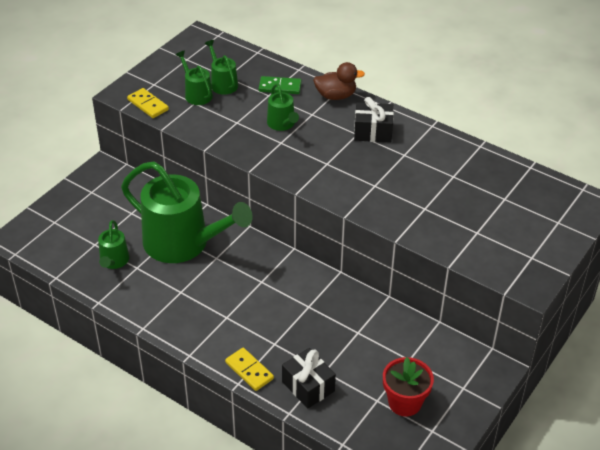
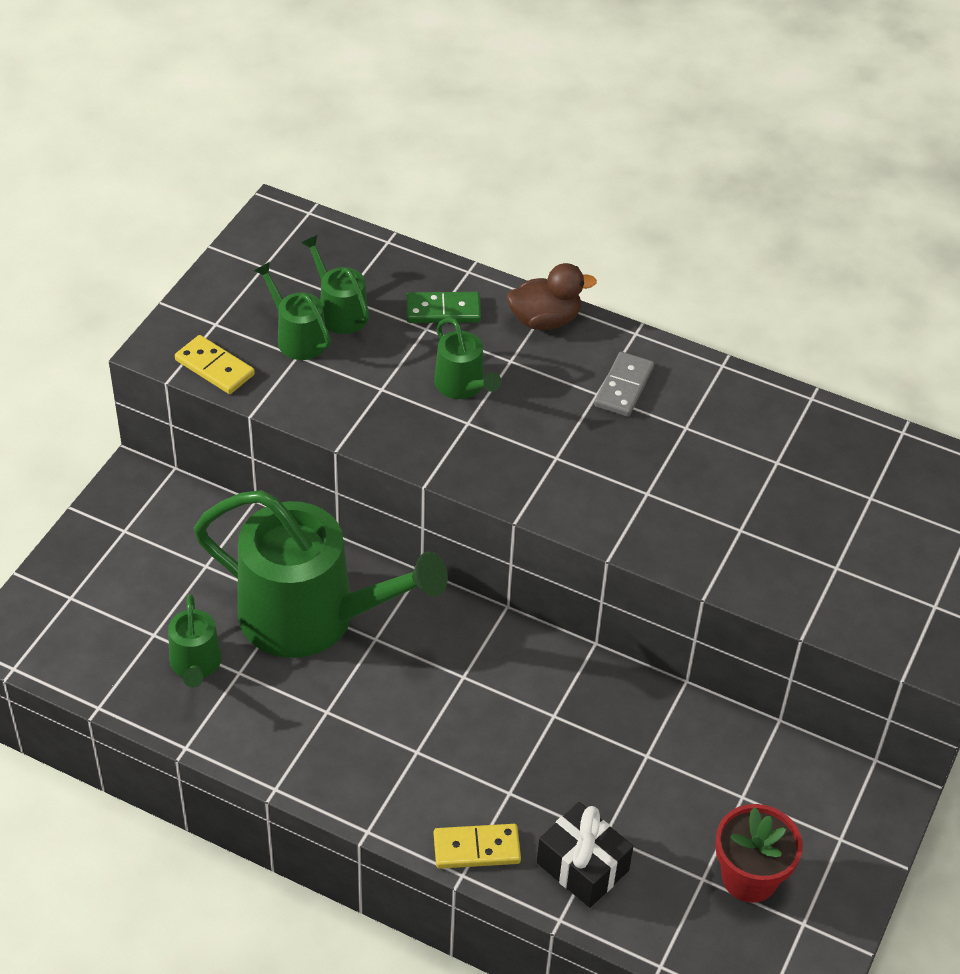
camera: 10 degrees left, 5 degrees up
(249, 370) = (476, 849): yellow domino -> yellow domino turned 45 degrees counterclockwise
(373, 132) = (623, 387): black gift -> grey domino

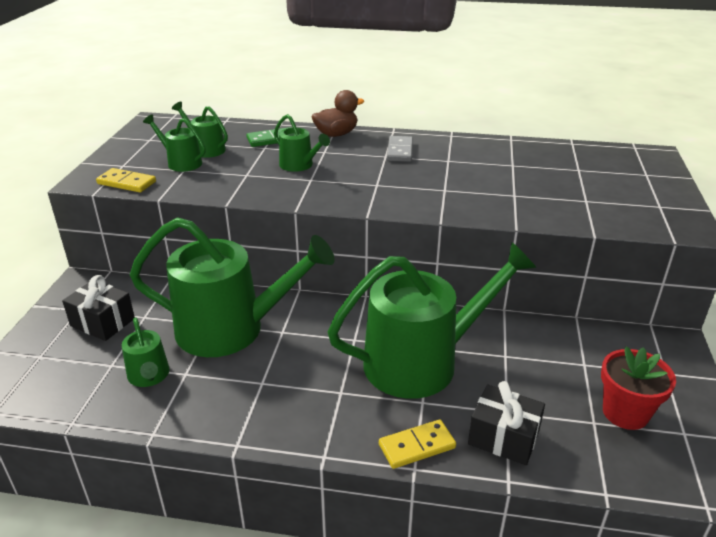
camera: 15 degrees left, 15 degrees down
(152, 561) = (102, 322): none -> black gift
(534, 735) = (421, 362): none -> green watering can

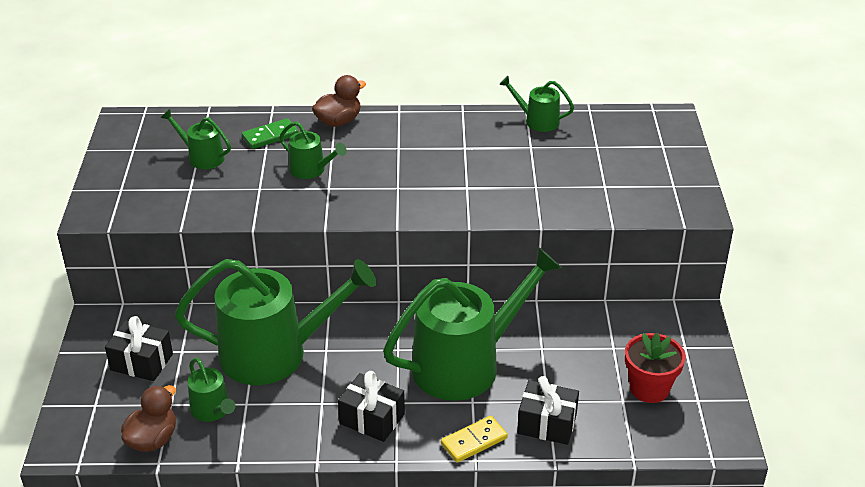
camera: 10 degrees left, 5 degrees up
(77, 398) = (153, 439): none -> brown duck
(126, 183) = (137, 213): yellow domino -> none
(181, 163) = (183, 179): green watering can -> green watering can (537, 121)
(310, 406) = (372, 419): none -> black gift
(399, 151) = (412, 139): grey domino -> none

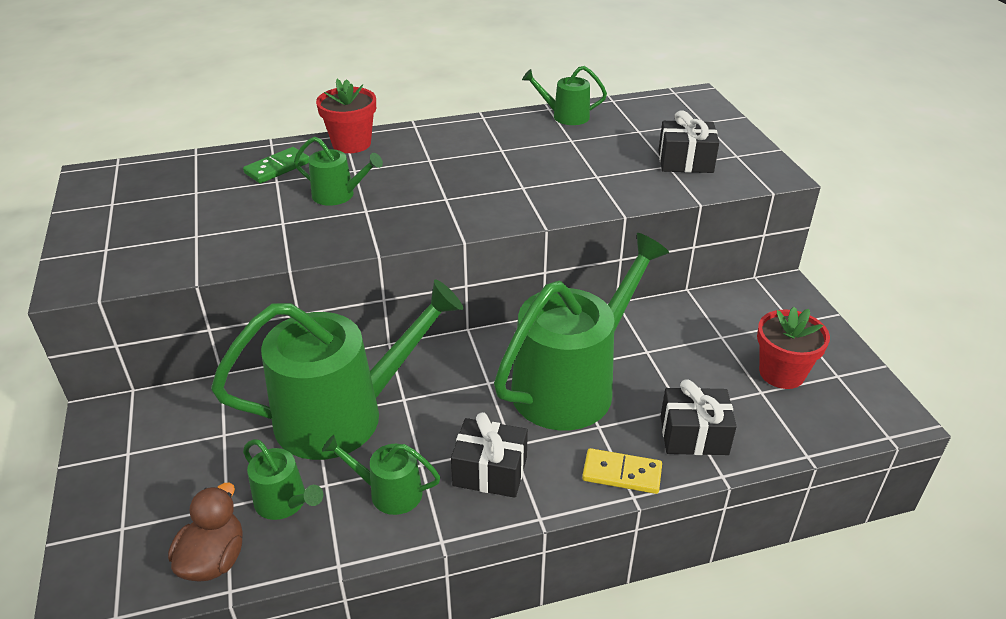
camera: 15 degrees left, 0 degrees up
(141, 362) = (174, 458): black gift -> black gift (685, 161)
(202, 157) = (202, 200): green watering can -> green watering can (389, 492)
(338, 121) = (351, 144): brown duck -> red flower pot
(474, 441) = (621, 474): yellow domino -> yellow domino turned 60 degrees clockwise

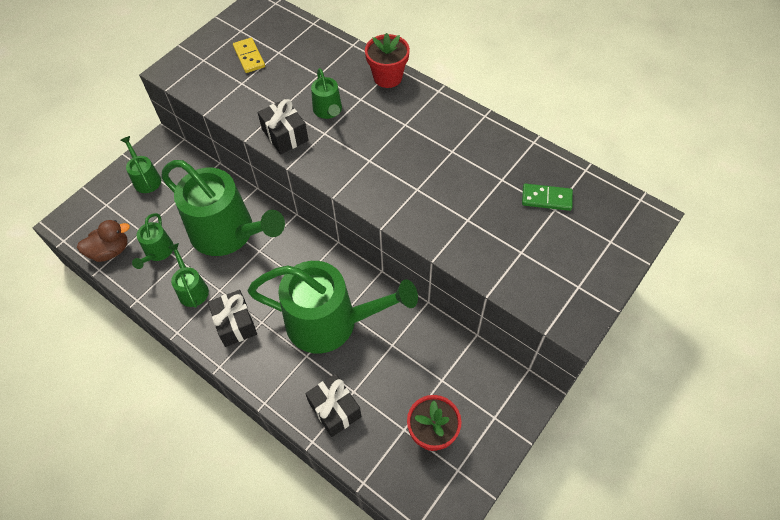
camera: 55 degrees right, 20 degrees up
(277, 168) = (331, 65): green domino -> green domino (546, 198)
(566, 116) = (532, 157): green watering can -> green watering can (146, 179)
(621, 474) = (277, 388): yellow domino -> yellow domino (249, 57)
(685, 161) = (537, 259): black gift -> black gift (285, 135)

